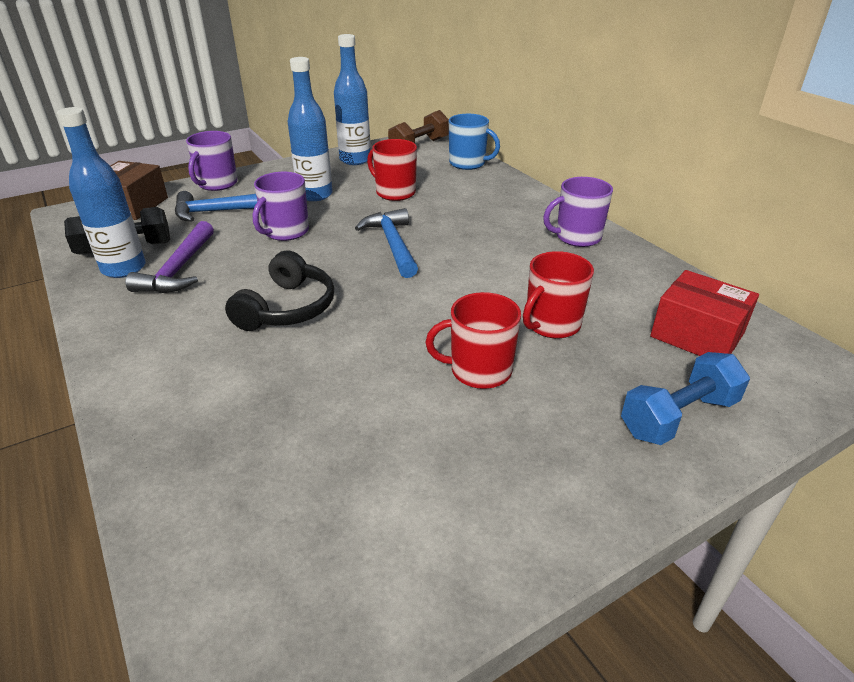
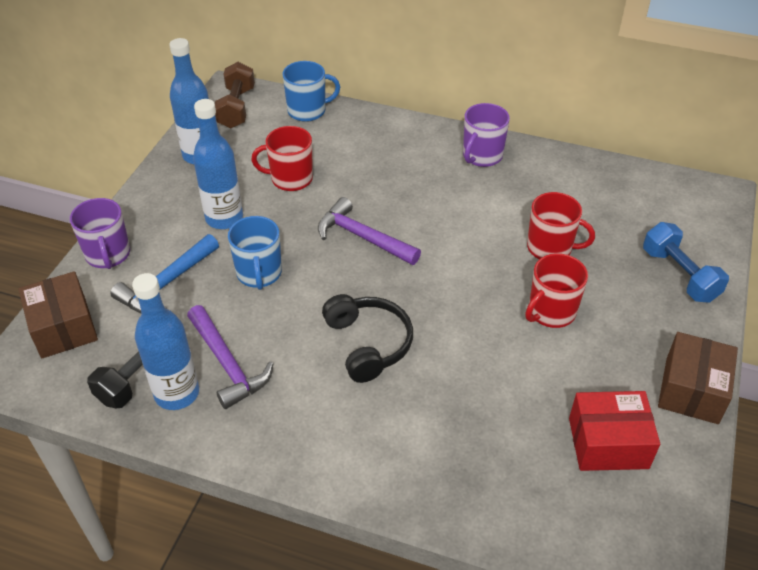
camera: 40 degrees left, 10 degrees up
(285, 232) = (259, 273): purple mug -> blue mug
(392, 244) = (363, 237): blue hammer -> purple hammer
(544, 533) = (691, 390): none -> brown box
(551, 324) = (550, 248): red mug -> red mug turned 75 degrees counterclockwise
(678, 417) = (679, 275): blue dumbbell -> blue dumbbell turned 45 degrees counterclockwise
(697, 335) = (634, 206): red box -> red box (608, 443)

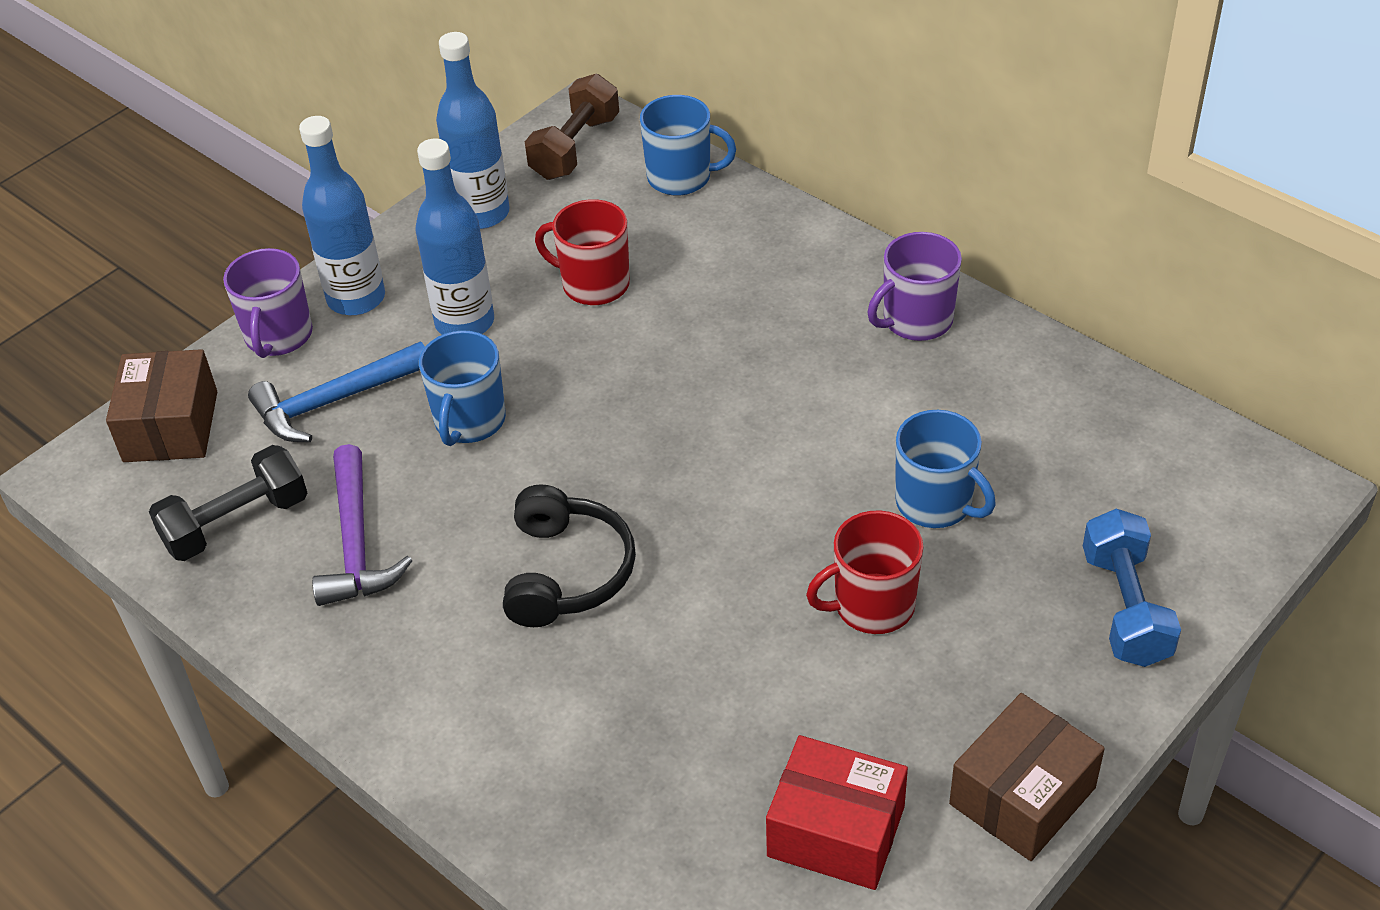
camera: 25 degrees right, 0 degrees up
(177, 393) = (269, 564): blue bottle -> blue bottle (356, 298)
(363, 237) = (650, 406): purple hammer -> none
(550, 248) = (935, 503): red mug -> blue mug

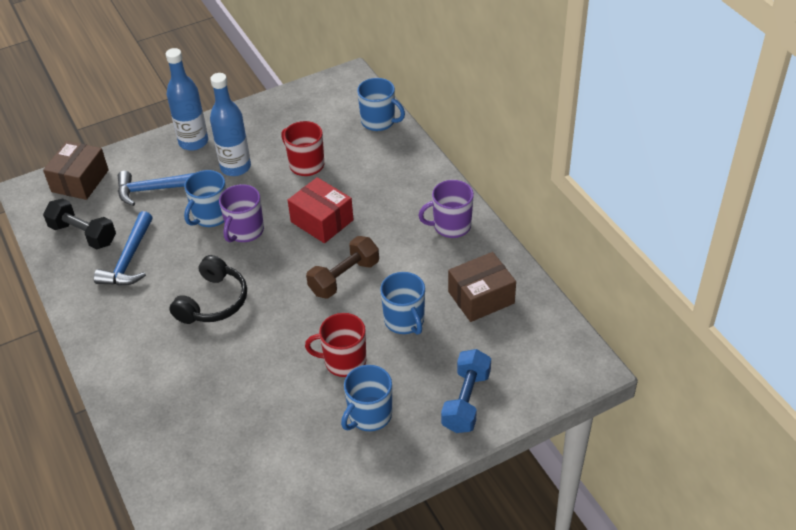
camera: 20 degrees right, 0 degrees up
(236, 523) = (83, 234): black dumbbell -> black dumbbell turned 45 degrees clockwise
(278, 336) = (149, 151): purple mug -> purple mug (245, 231)
(356, 543) = (129, 259): purple hammer -> blue hammer
(481, 213) = (274, 115): blue bottle -> none
(575, 148) = (336, 93): brown dumbbell -> brown dumbbell (344, 278)
(836, 831) = (263, 462): red box -> red box (322, 221)
(975, 685) = (369, 415): none -> blue mug
(1022, 796) = (359, 475): brown box -> brown box (481, 297)

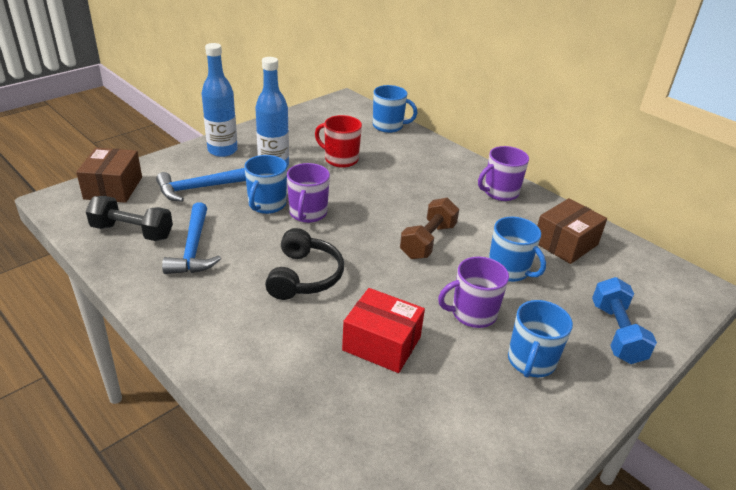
camera: 20 degrees left, 10 degrees down
(322, 221) = (379, 199): red box -> red box (381, 343)
(344, 361) = (472, 313): red mug -> purple mug

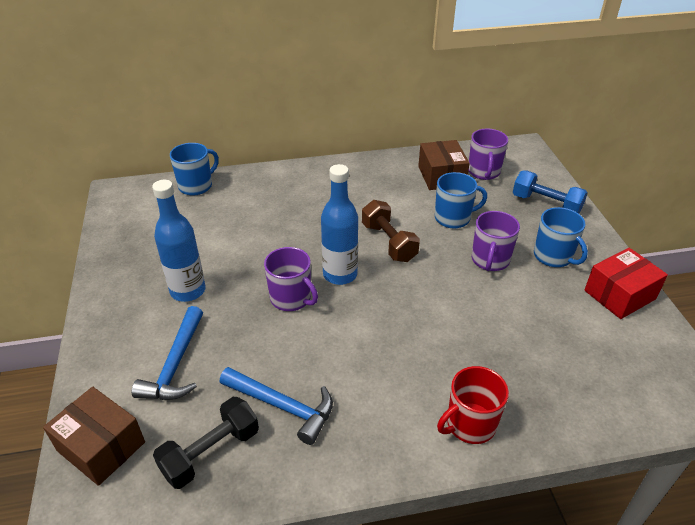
camera: 55 degrees left, 5 degrees up
(222, 150) = (117, 319): blue bottle -> blue bottle (340, 274)
(266, 204) = (252, 322): blue mug -> none
(304, 276) = (383, 338): black headphones -> none
(340, 159) = (222, 240): red mug -> red mug (470, 424)
(381, 343) = (496, 325): red box -> red box (619, 295)
(500, 192) = (355, 174): purple mug -> purple mug (484, 172)

